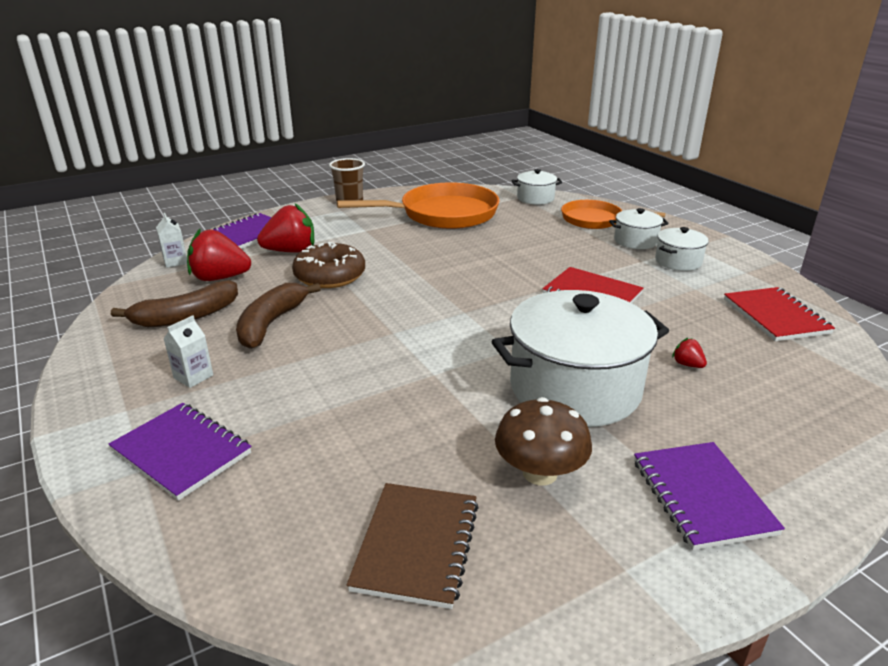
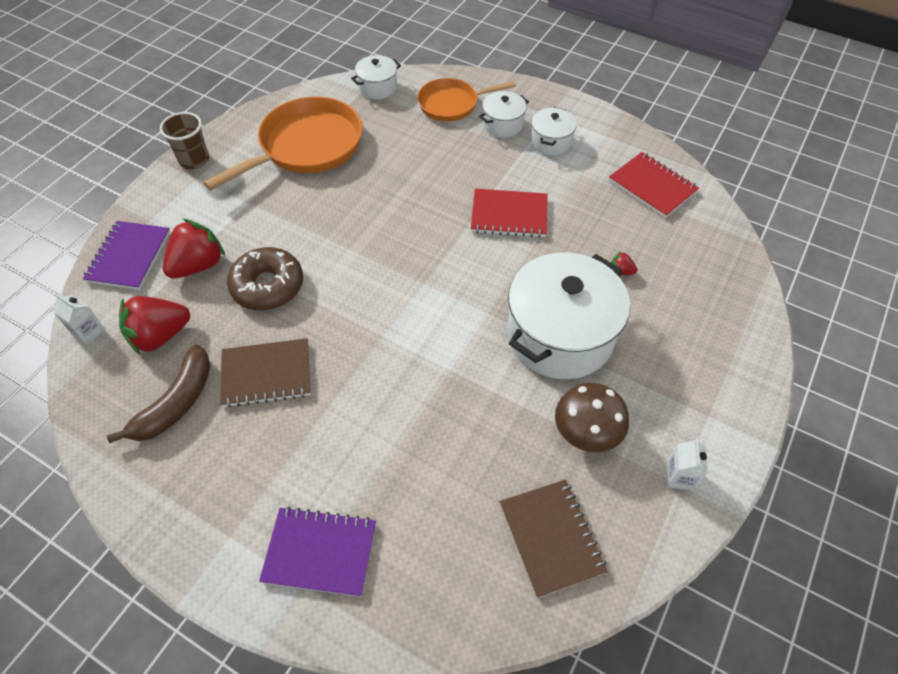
camera: 30 degrees left, 25 degrees up
(193, 376) = (254, 471): white carton -> white carton (679, 476)
(271, 323) = (266, 374): brown banana -> brown notebook
(701, 496) = (691, 400): purple notebook -> none

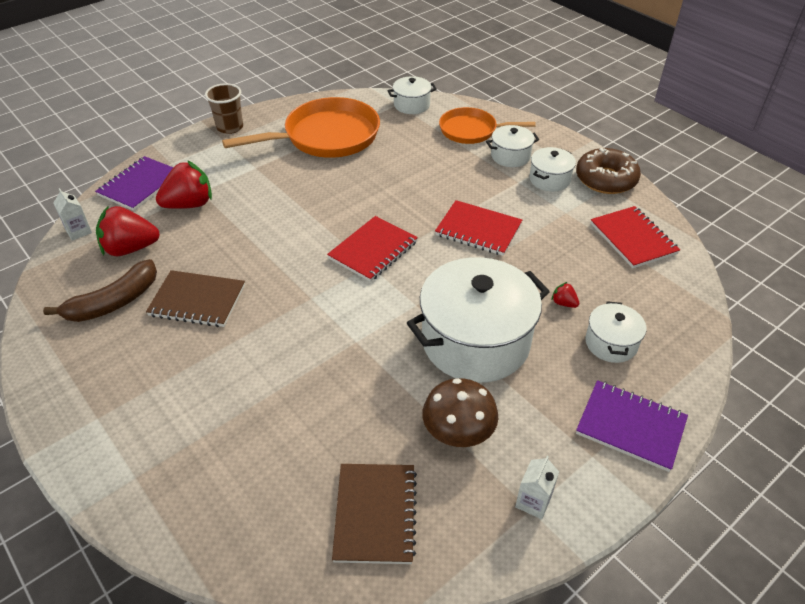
camera: 20 degrees right, 10 degrees down
(268, 286) = (236, 234): brown donut -> brown donut (605, 179)
(320, 552) = (162, 455): purple notebook -> purple notebook (630, 426)
(418, 266) = (373, 250): none -> red notebook
(678, 300) = (611, 343): none -> white pot

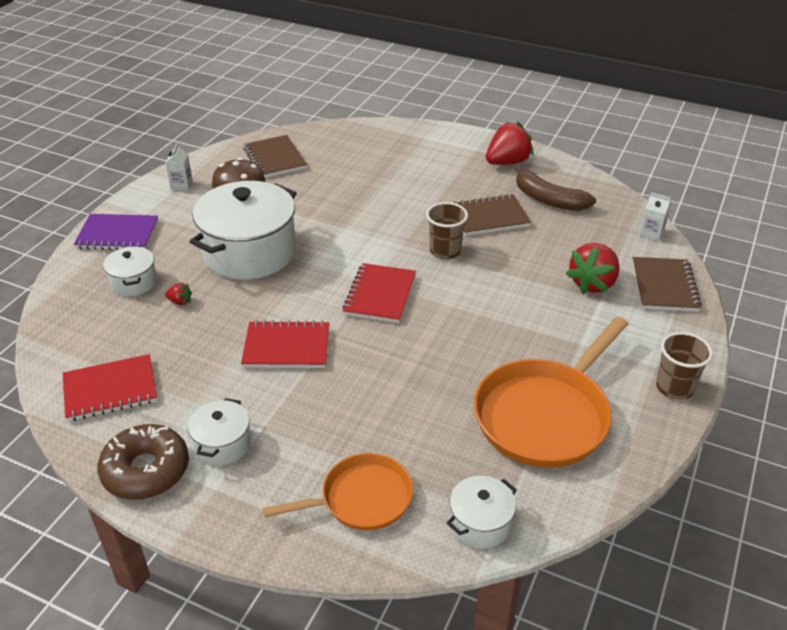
camera: 155 degrees right, 5 degrees down
(114, 302) = (548, 199): brown banana -> brown banana turned 75 degrees counterclockwise
(130, 249) = (589, 234): red strawberry -> red strawberry (507, 162)
(140, 185) = (664, 286): purple notebook -> brown notebook
(278, 275) = (445, 251): none -> brown cup
(510, 156) = (286, 467): white pot -> none
(633, 239) = (110, 390): red notebook -> red notebook turned 60 degrees counterclockwise

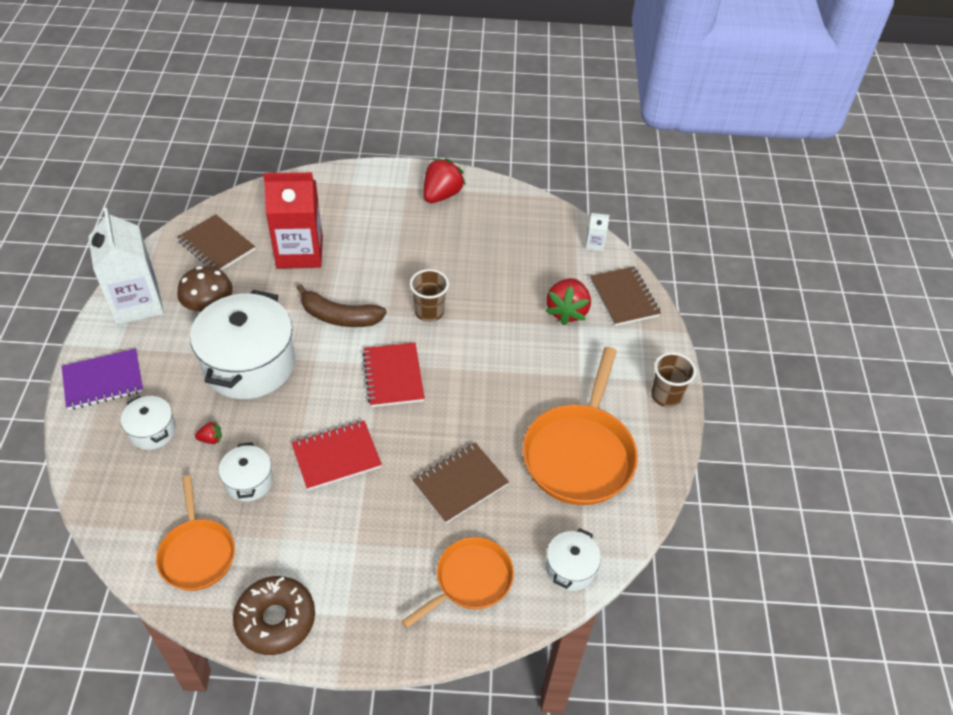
camera: 25 degrees left, 10 degrees up
(110, 390) = (197, 553): red notebook -> orange pan
(181, 185) = (137, 303): white carton -> white carton, size x2.44
(223, 444) = (330, 571): white pot -> white pot (249, 481)
(346, 179) = (299, 252): none -> red carton
(489, 217) = (451, 263): brown notebook -> brown notebook (460, 484)
(548, 199) = (495, 229): brown banana -> brown banana (339, 317)

